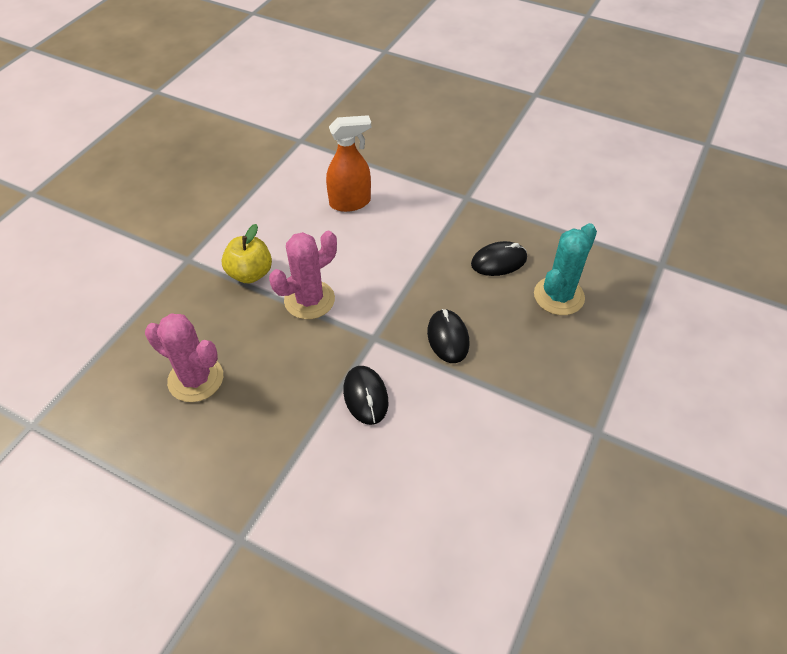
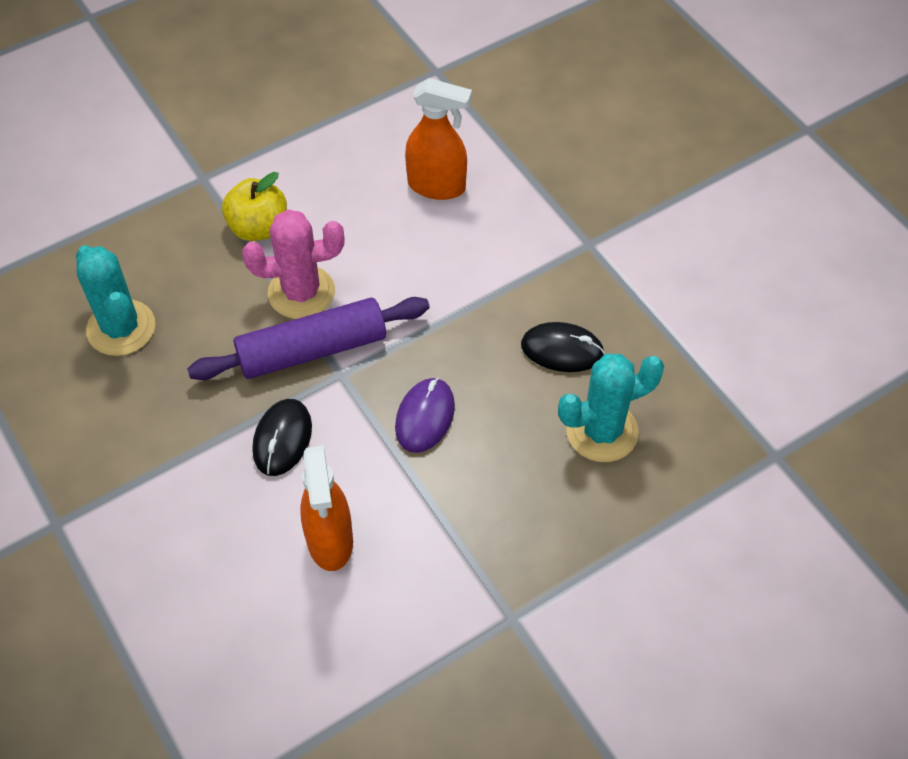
camera: 30 degrees right, 5 degrees up
(196, 379) = (121, 328): pink cactus -> turquoise cactus
(343, 331) = (312, 350): none -> purple rolling pin
(447, 445) = (330, 541): none -> orange spray bottle
(448, 338) = (425, 417): black mouse -> purple mouse

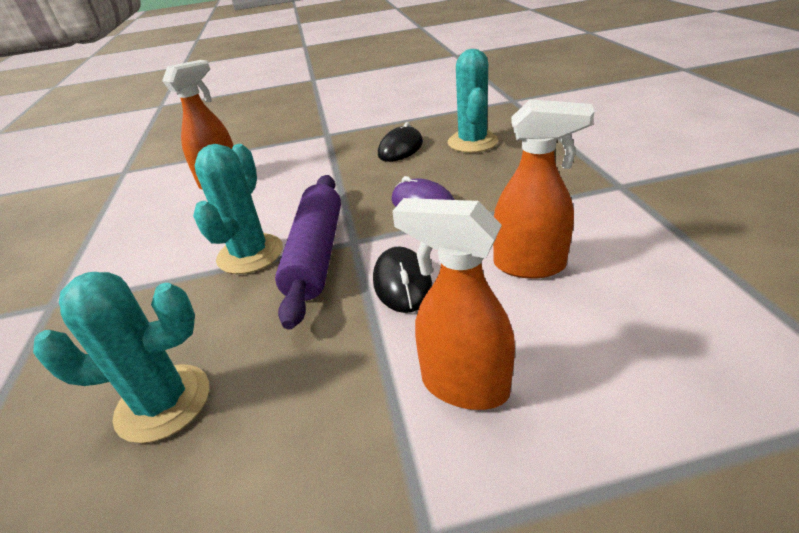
camera: 65 degrees left, 20 degrees down
(171, 517) = (463, 386): none -> orange spray bottle
(258, 228) = (153, 272): yellow apple -> none
(282, 439) = (402, 283): black mouse -> black mouse turned 45 degrees clockwise
(301, 292) = (250, 254): pink cactus -> turquoise cactus

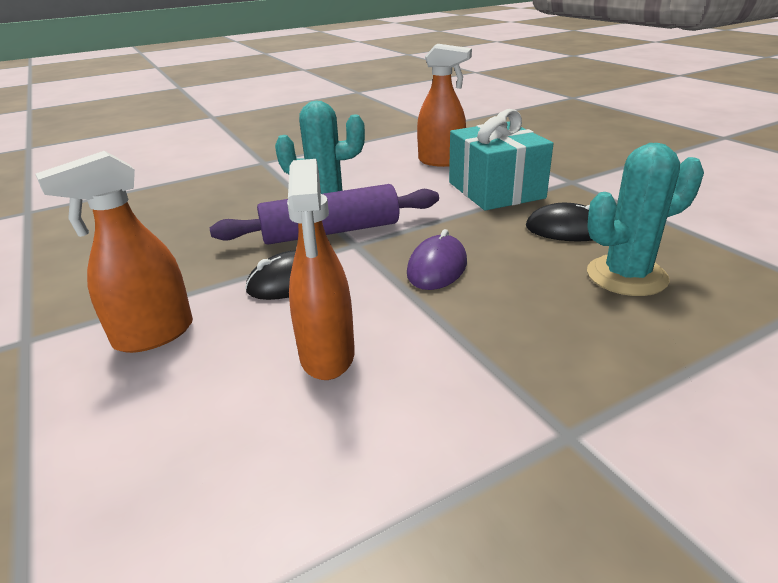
camera: 70 degrees right, 5 degrees down
(163, 402) = (167, 223): turquoise cactus -> none
(311, 164) = (496, 190): none -> turquoise gift
(463, 386) = (153, 335): orange spray bottle -> orange spray bottle turned 135 degrees counterclockwise

